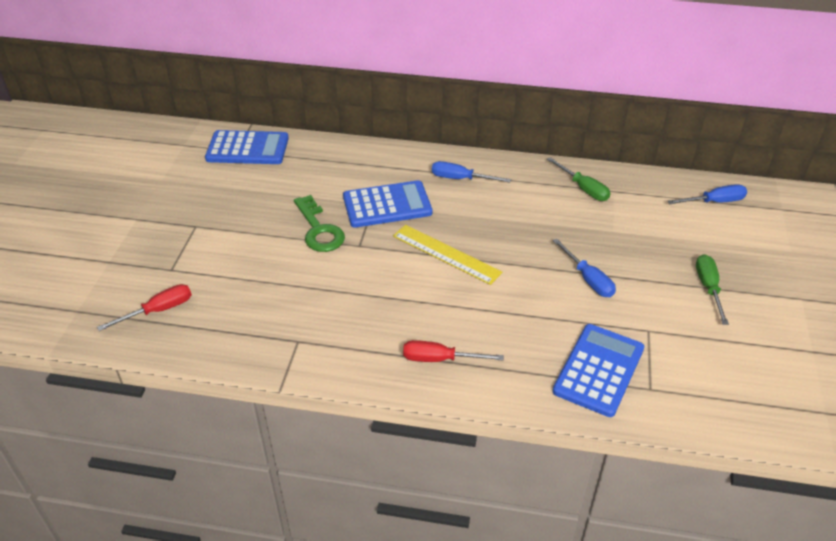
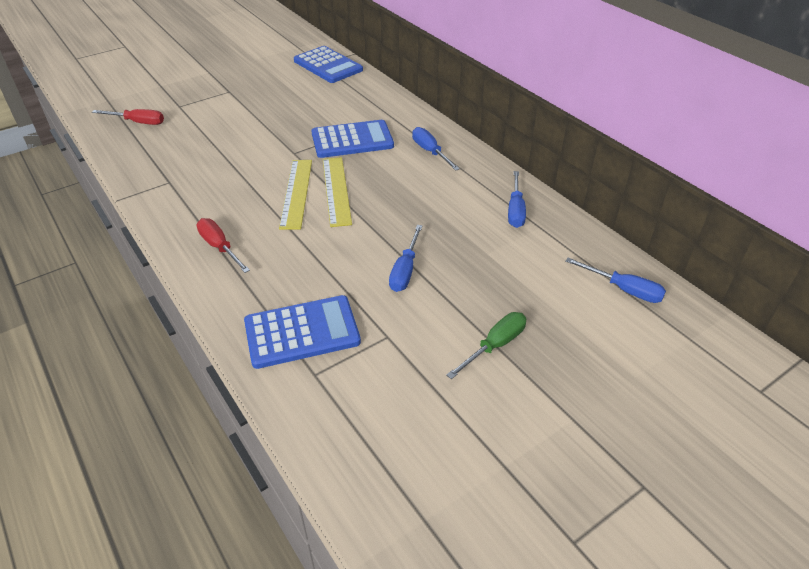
camera: 45 degrees right, 0 degrees up
(319, 230) = (287, 130): green key -> none
(387, 205) = (352, 140): blue calculator -> blue calculator turned 45 degrees counterclockwise
(420, 276) = (296, 193): none -> yellow ruler
(583, 188) = (515, 210): green screwdriver -> blue screwdriver

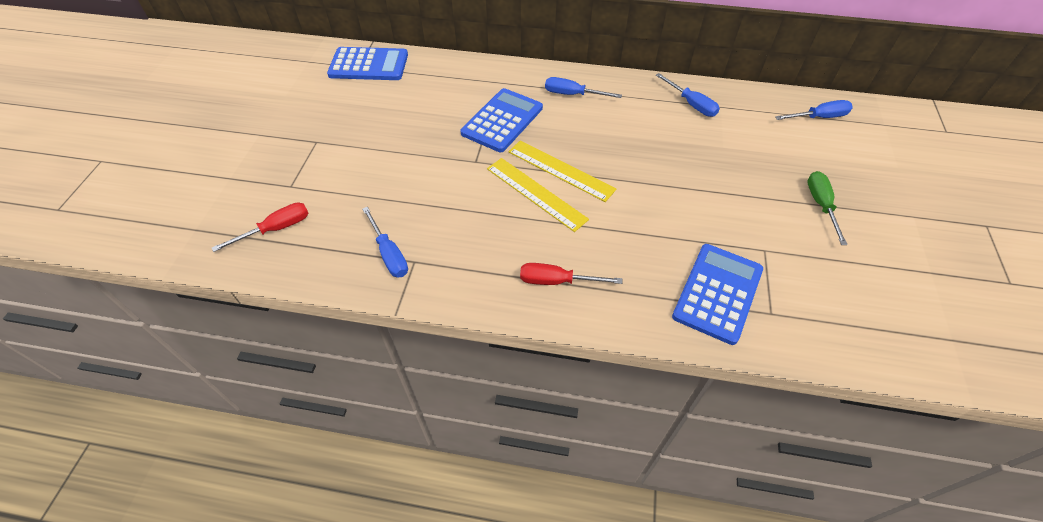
camera: 45 degrees left, 10 degrees up
(405, 270) = (701, 196): blue screwdriver -> blue screwdriver (389, 254)

